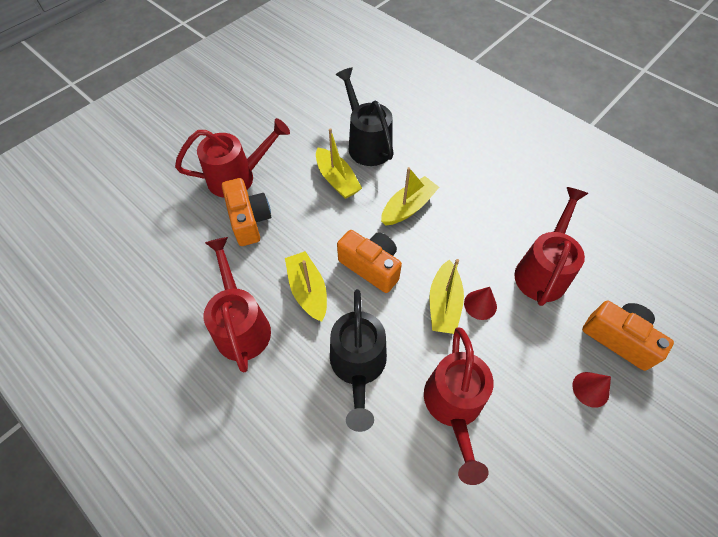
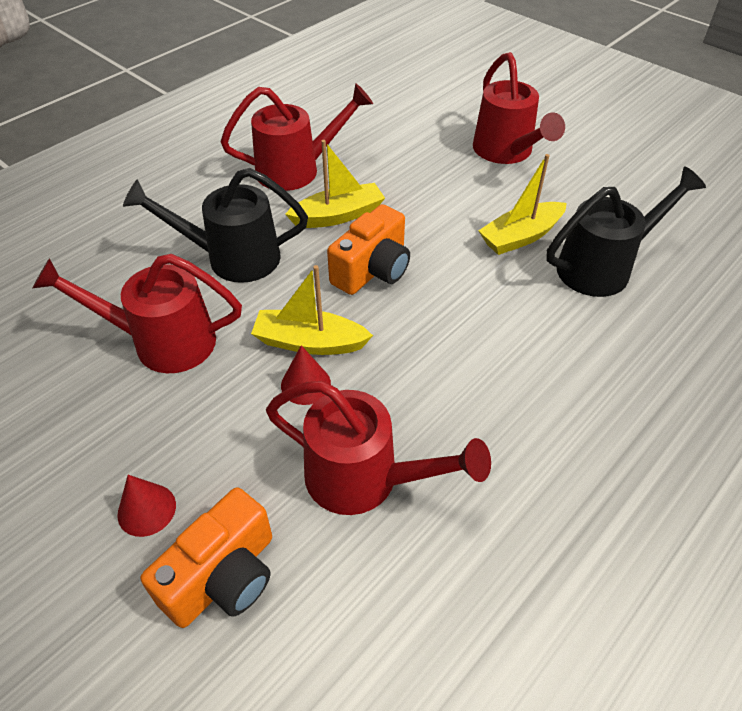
camera: 90 degrees right, 10 degrees down
(249, 220) = (439, 165): orange camera -> none
(408, 207) = (480, 311): yellow boat -> none

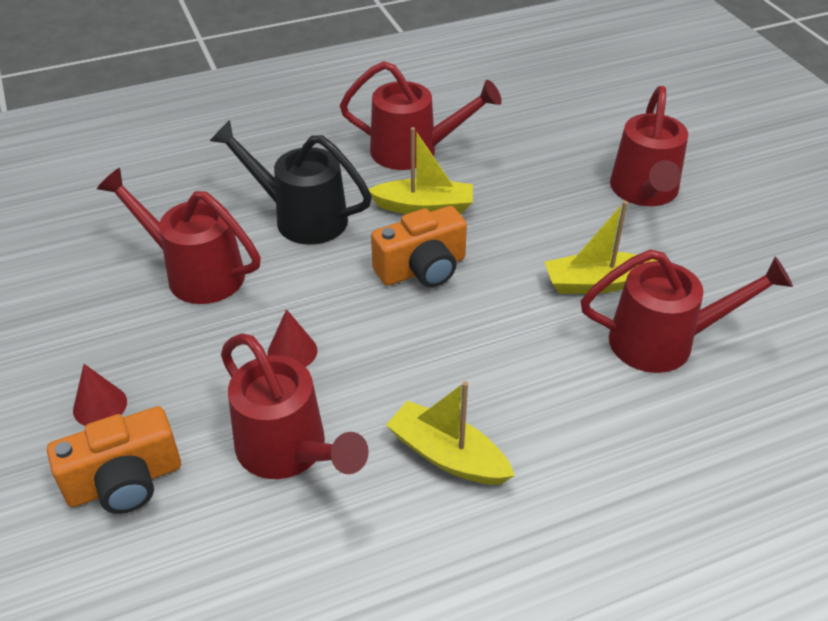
camera: 25 degrees right, 5 degrees down
(309, 342) = (320, 316): yellow boat -> yellow boat (447, 455)
(603, 267) = (664, 341): black watering can -> red watering can

